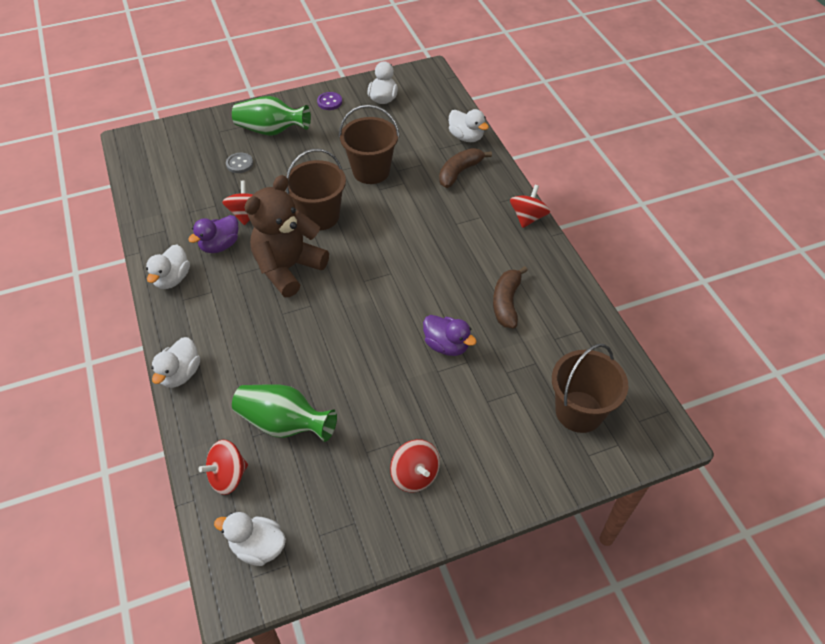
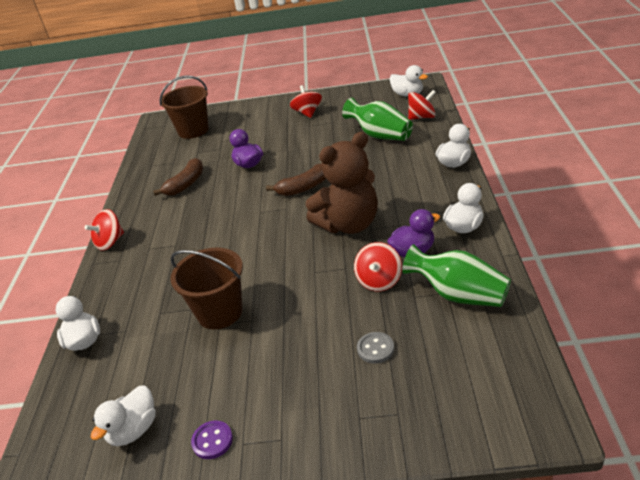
camera: 155 degrees left, 15 degrees down
(271, 131) = (318, 399): green vase -> green vase (458, 295)
(319, 216) = (300, 268): brown bucket -> none
(459, 172) = (129, 296): brown banana -> brown banana (304, 187)

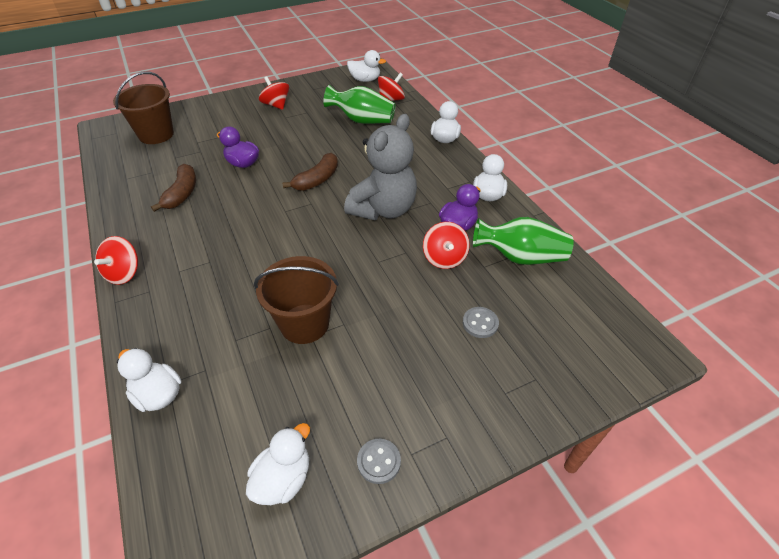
camera: 30 degrees left, 10 degrees up
(134, 430) = (283, 479): white duck -> white duck turned 150 degrees counterclockwise
(212, 441) = (379, 461): purple button -> grey button
(349, 224) = (383, 209): brown teddy bear -> grey teddy bear

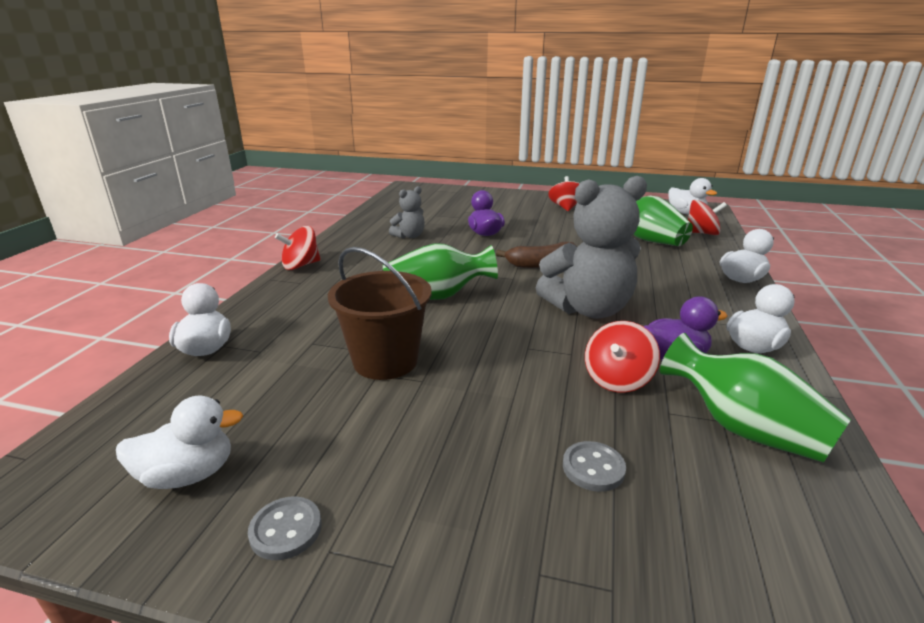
camera: 40 degrees right, 20 degrees down
(156, 134) = (439, 199): brown bucket -> none
(182, 193) = (409, 236): brown banana -> grey teddy bear
(276, 248) = (437, 296): none -> green vase

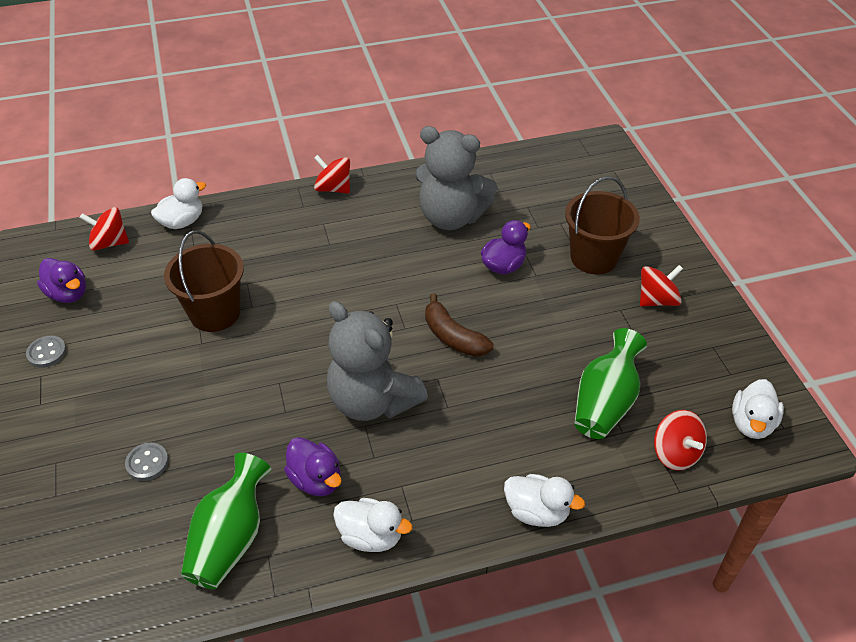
camera: 60 degrees right, 20 degrees up
(188, 475) = (68, 294): white duck -> purple duck
(409, 236) = (451, 217): grey teddy bear -> grey teddy bear, size x2.01
(437, 296) = (332, 294): green vase -> none
(509, 211) = (594, 257): none -> brown bucket
(617, 379) = (260, 450): red spinning top -> red spinning top (109, 243)

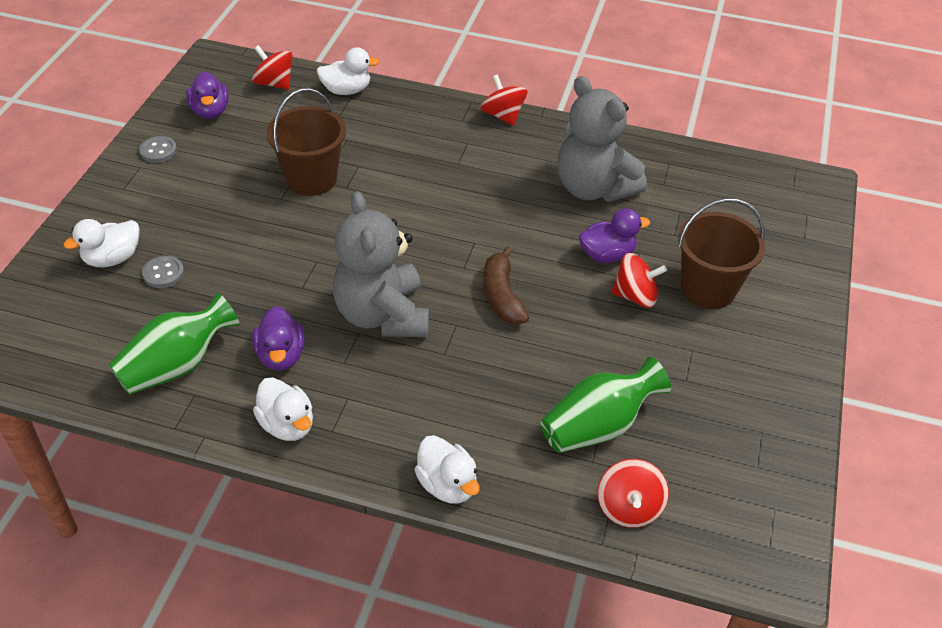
camera: 30 degrees right, 0 degrees up
(657, 300) = (740, 359): red spinning top -> red spinning top (635, 296)
(751, 423) = (737, 524): white duck -> white duck (112, 258)

